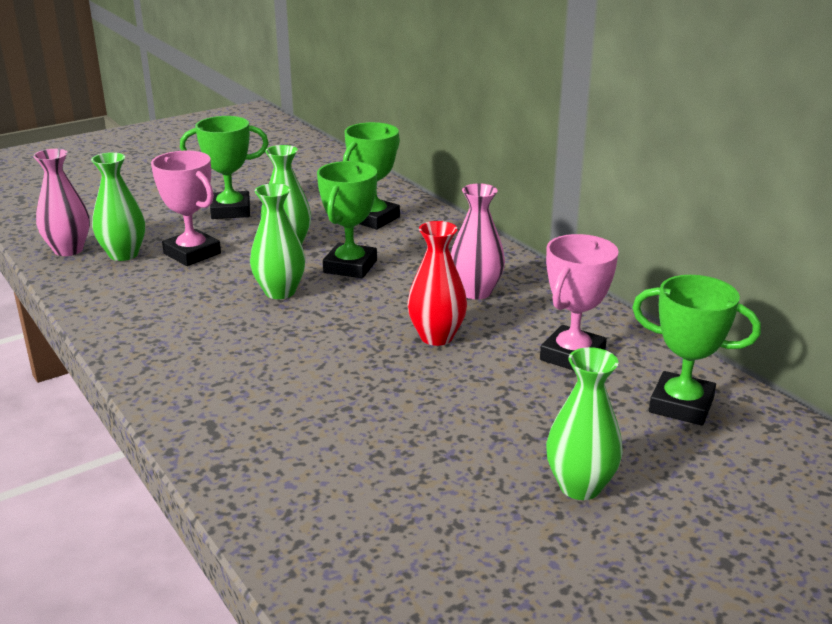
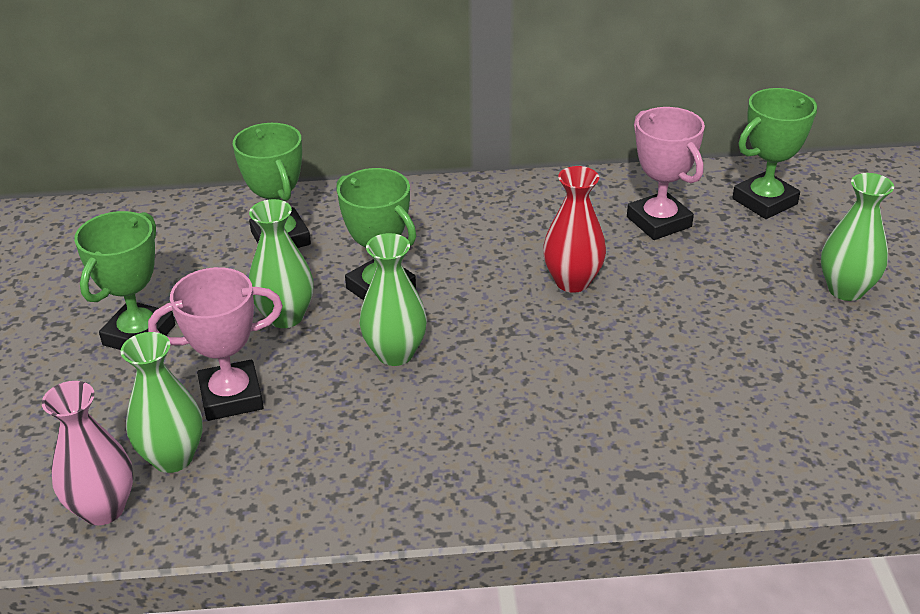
camera: 60 degrees left, 10 degrees up
(476, 292) = (506, 230): pink vase -> none

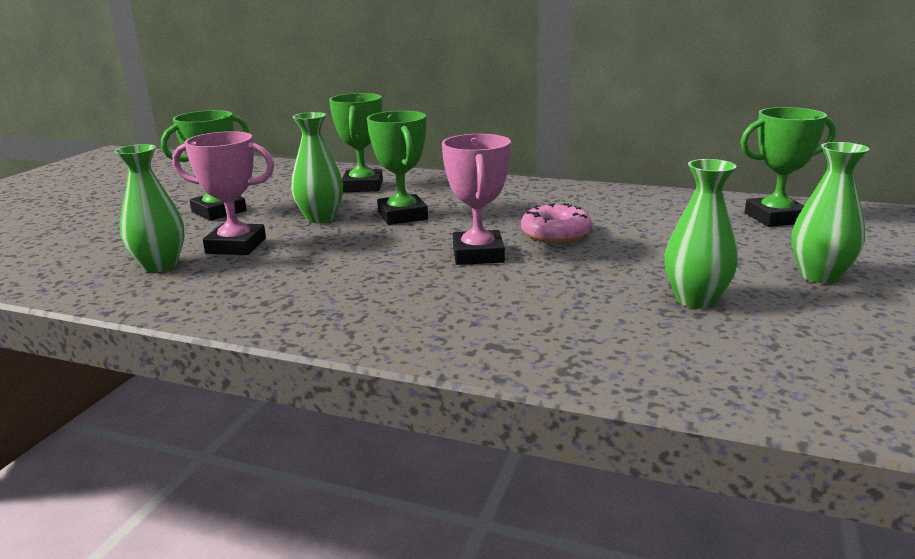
camera: 25 degrees right, 15 degrees down
(103, 509) = (84, 279): pink vase -> none
(395, 353) = (374, 246): green vase -> green vase (695, 300)
(572, 282) = (555, 234): red vase -> pink donut
(659, 222) = (663, 215): pink trophy -> pink trophy (478, 254)

